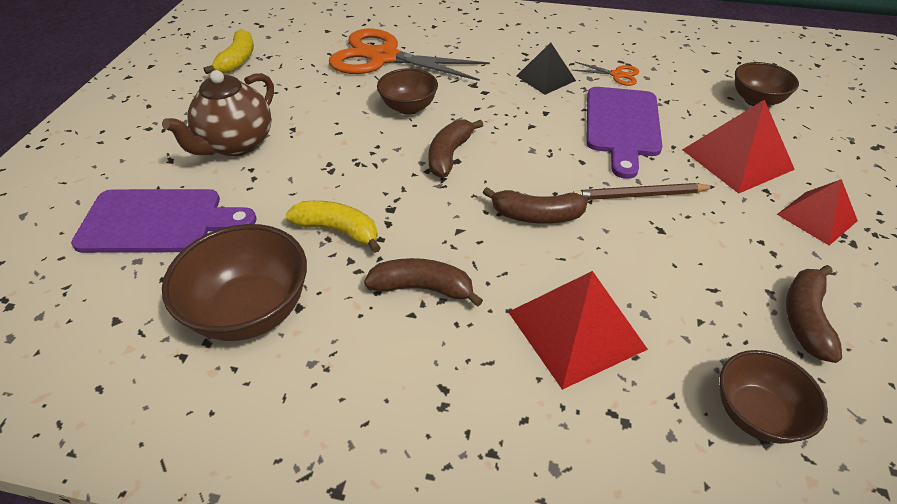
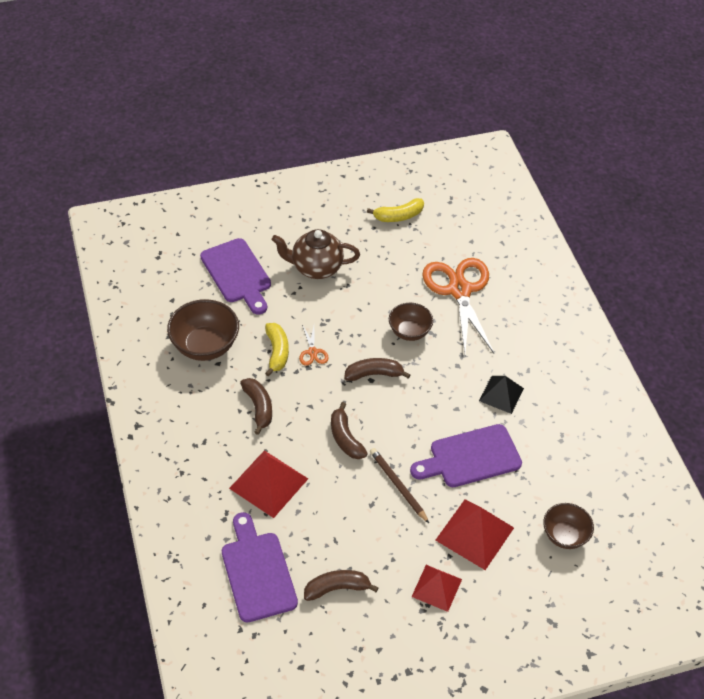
camera: 60 degrees right, 5 degrees up
(617, 75) = (538, 437): orange scissors -> orange scissors (312, 352)
(755, 414) = (257, 572): brown bowl -> purple cutting board

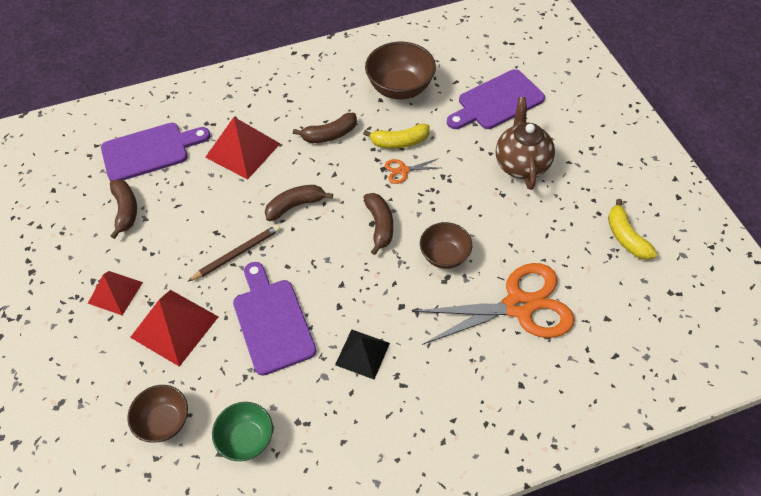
camera: 90 degrees right, 5 degrees up
(577, 475) = (247, 439): none -> green bowl

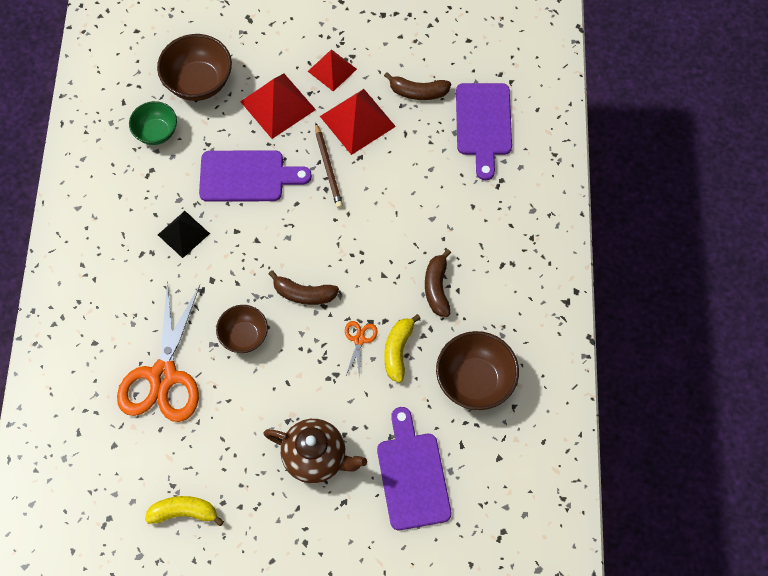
camera: 110 degrees right, 10 degrees up
(164, 421) = (199, 82): brown bowl -> brown bowl, size x1.56
(243, 150) = (450, 203): red pyramid -> red pyramid (357, 121)
(295, 206) = (360, 229): brown banana -> none

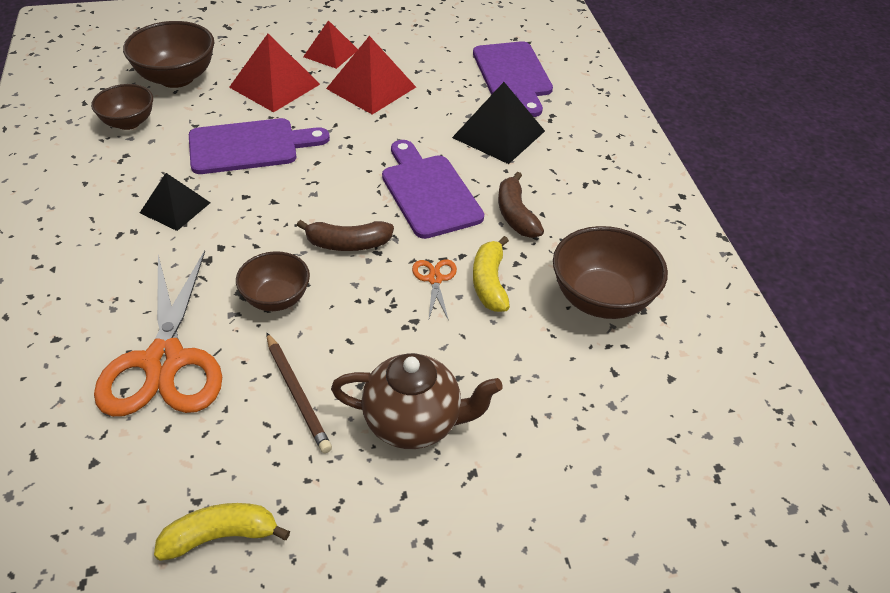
camera: 15 degrees left, 20 degrees down
(156, 132) = (128, 122): green bowl -> brown bowl
(328, 167) = (347, 128): brown pencil -> brown pencil (297, 394)
(412, 475) = (561, 420): purple cutting board -> purple cutting board (429, 192)
(418, 92) = (432, 59): brown banana -> none
(449, 196) = (499, 134): none -> black pyramid

